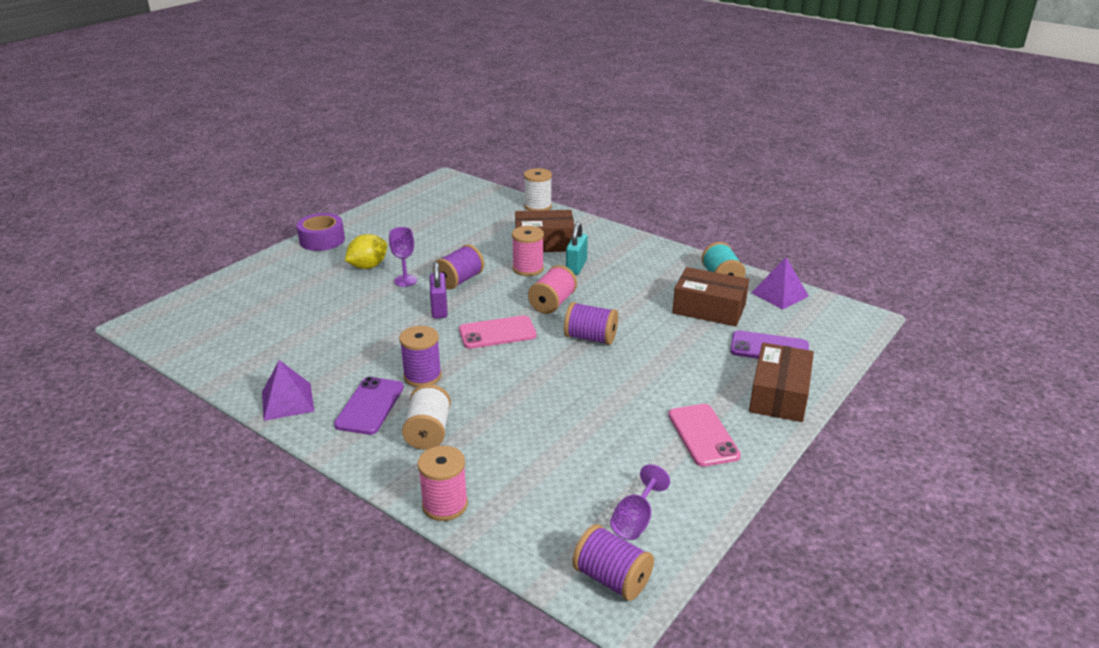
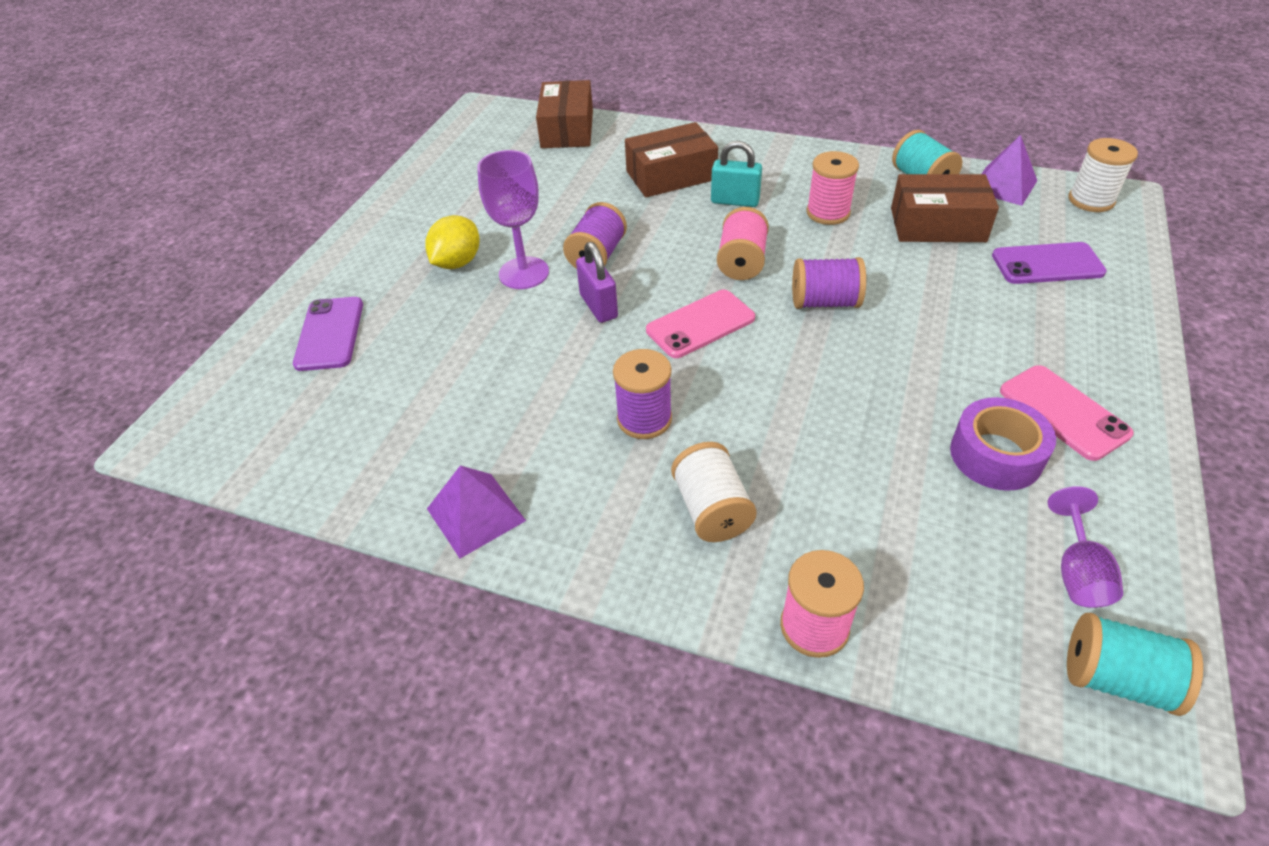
camera: 15 degrees left, 15 degrees up
(322, 240) = (366, 236): purple tape -> purple tape (996, 455)
(370, 406) = (601, 489): purple phone -> purple phone (329, 334)
(405, 281) = (524, 273): purple goblet -> purple goblet, size x1.55
(528, 268) = (675, 218): pink spool -> pink spool (828, 213)
(538, 206) = (628, 125): white spool -> white spool (1091, 200)
(576, 266) = (735, 201): turquoise padlock -> turquoise padlock turned 75 degrees counterclockwise
(612, 578) = (1116, 679): purple spool -> turquoise spool
(779, 395) = (1107, 328): brown box -> brown box (567, 129)

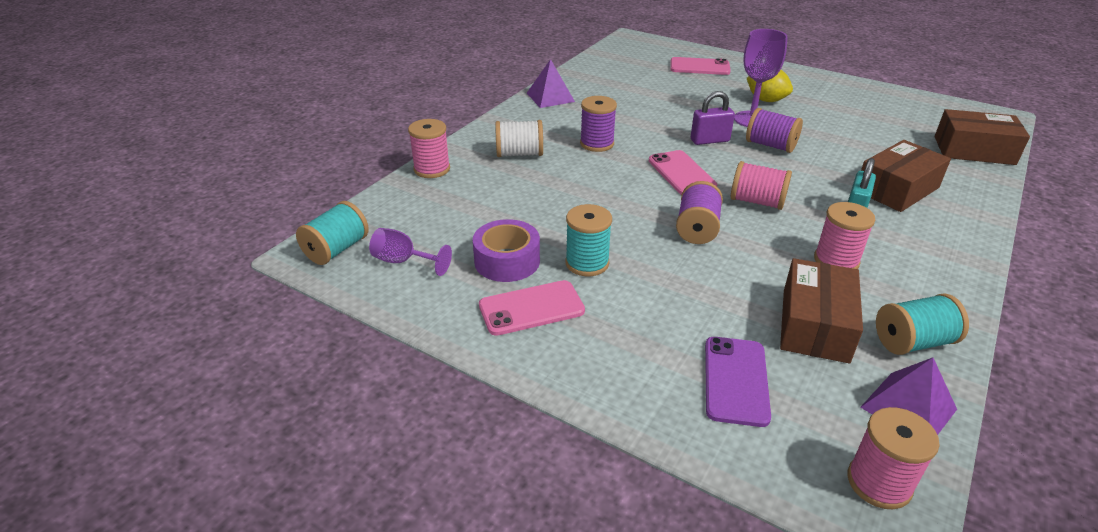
camera: 100 degrees right, 10 degrees down
(329, 334) = (699, 67): purple phone -> pink phone
(671, 175) = (897, 189): brown box -> brown box turned 60 degrees clockwise
(949, 381) = (587, 263): none -> turquoise spool
(1091, 200) = (879, 483): white spool -> pink spool

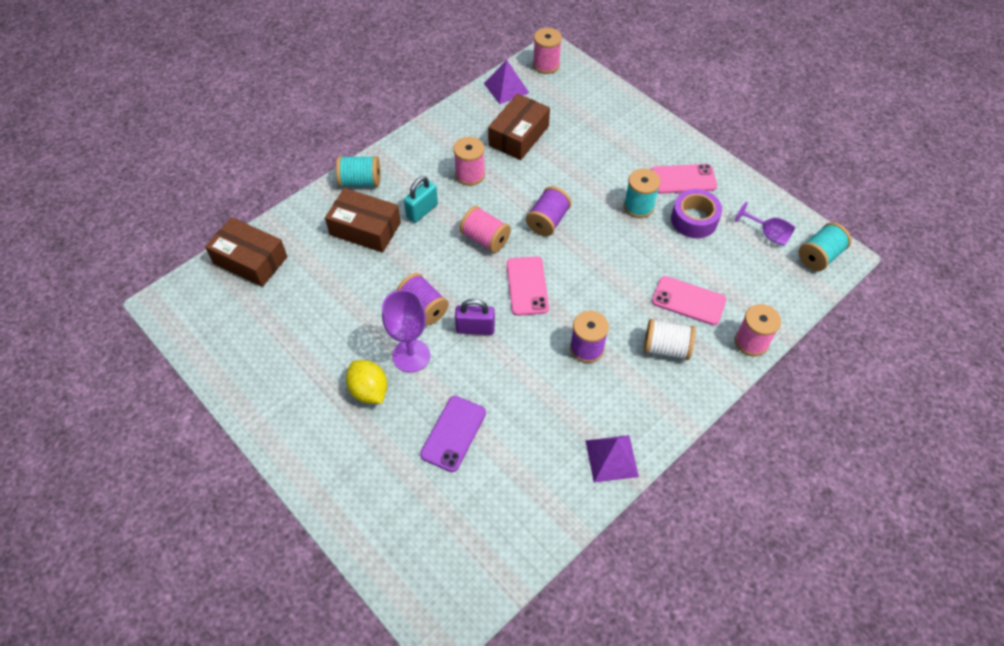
camera: 165 degrees left, 20 degrees up
(699, 67) = (394, 496): pink phone -> pink phone (688, 301)
(735, 380) = (582, 116): purple phone -> purple phone (453, 433)
(897, 189) = (365, 228): brown box -> brown box turned 45 degrees clockwise
(912, 342) = (473, 116): turquoise spool -> turquoise spool (360, 181)

